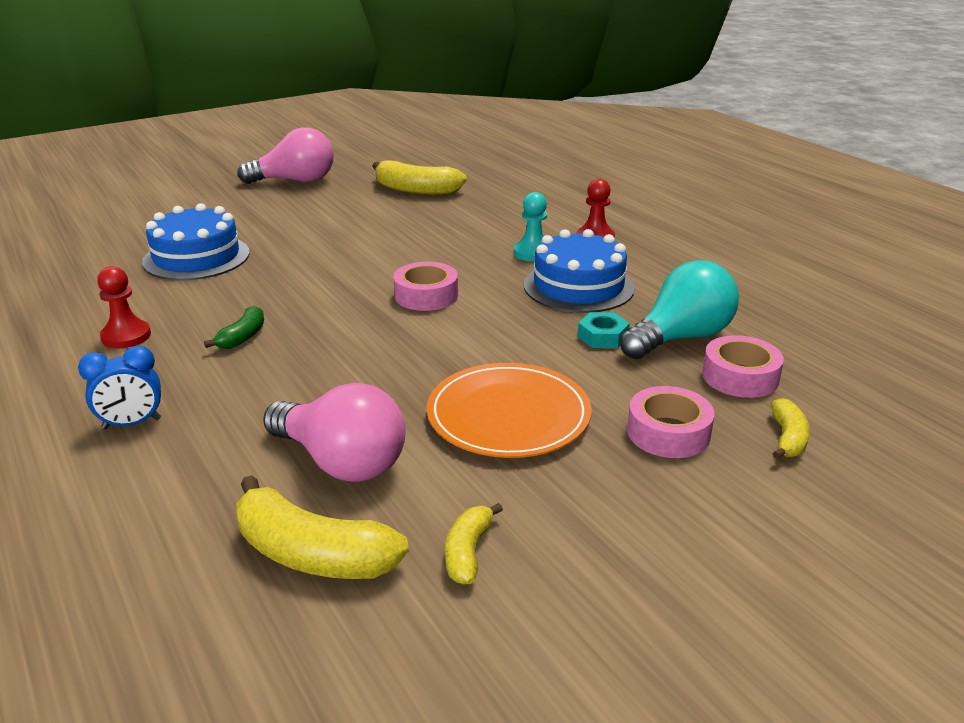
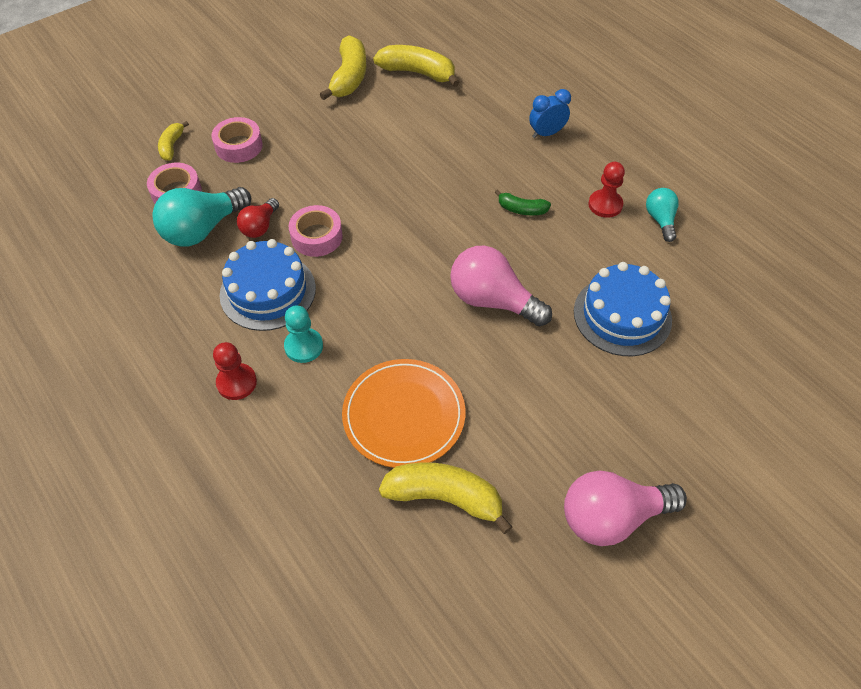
camera: 175 degrees right, 25 degrees up
(70, 320) = (660, 220): none -> turquoise light bulb
(242, 337) = (521, 209): green banana -> green banana turned 90 degrees counterclockwise
(341, 462) = (419, 117): pink light bulb -> pink light bulb (492, 300)
(426, 295) = (397, 269): pink tape -> pink tape (317, 236)
(468, 552) = (349, 77): yellow banana -> yellow banana, size x1.83
(508, 415) = (330, 152): orange plate -> orange plate (404, 415)
(602, 337) = (260, 227): turquoise nut -> red light bulb

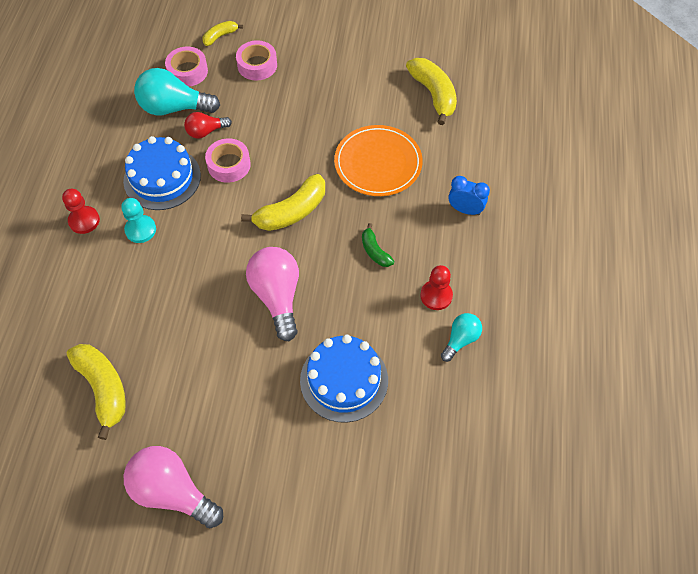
camera: 45 degrees right, 5 degrees up
(349, 77) = (383, 64): yellow banana -> yellow banana (291, 212)
(404, 415) = (141, 320): orange plate -> orange plate (378, 163)

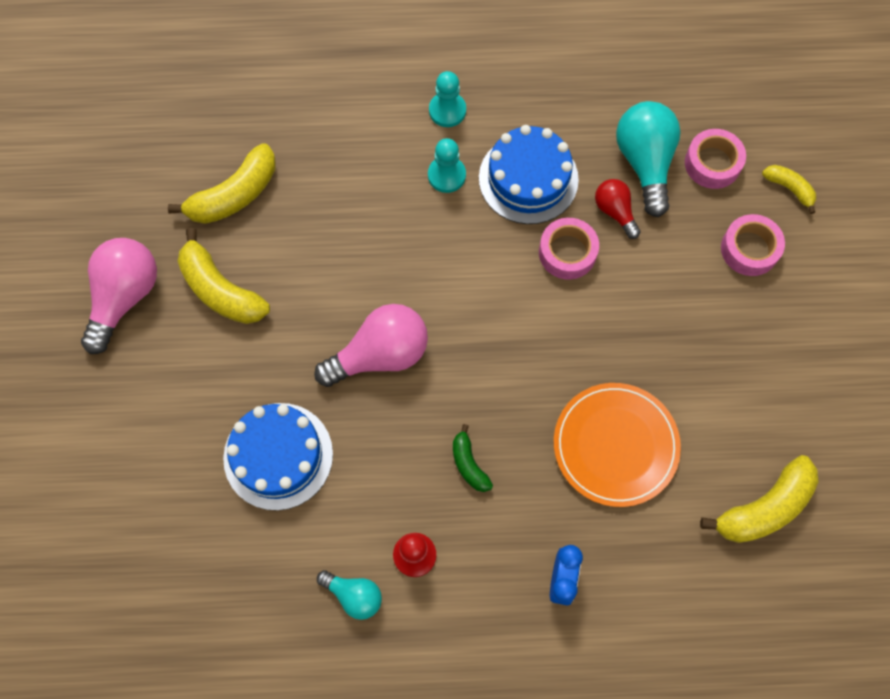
camera: 80 degrees right, 10 degrees up
(84, 221) = (447, 110): red pawn -> turquoise pawn
(291, 212) = (509, 346): yellow banana -> yellow banana (220, 290)
(375, 251) = (469, 464): green banana -> green banana turned 75 degrees counterclockwise

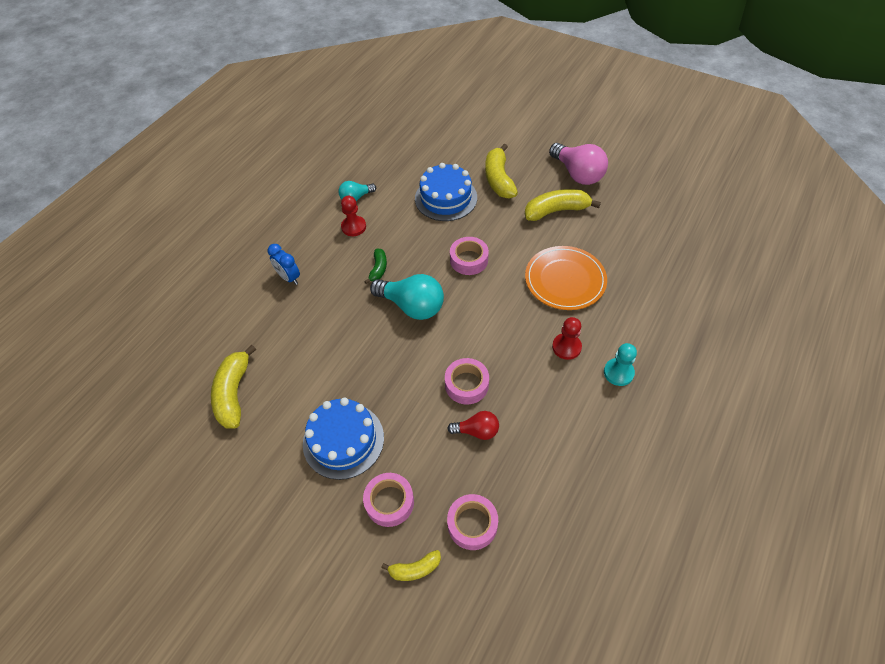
camera: 125 degrees right, 15 degrees down
(234, 195) = (615, 238): yellow banana -> yellow banana (499, 179)
(380, 354) = (469, 260): pink light bulb -> pink tape
(446, 175) = (566, 347): turquoise pawn -> red pawn
(469, 464) = (378, 269): green banana -> green banana turned 90 degrees clockwise
(528, 179) = (535, 392): blue cake -> blue cake (343, 440)
(615, 445) = (331, 340): orange plate -> orange plate (565, 280)
(645, 163) = (502, 475): turquoise light bulb -> turquoise light bulb (412, 306)

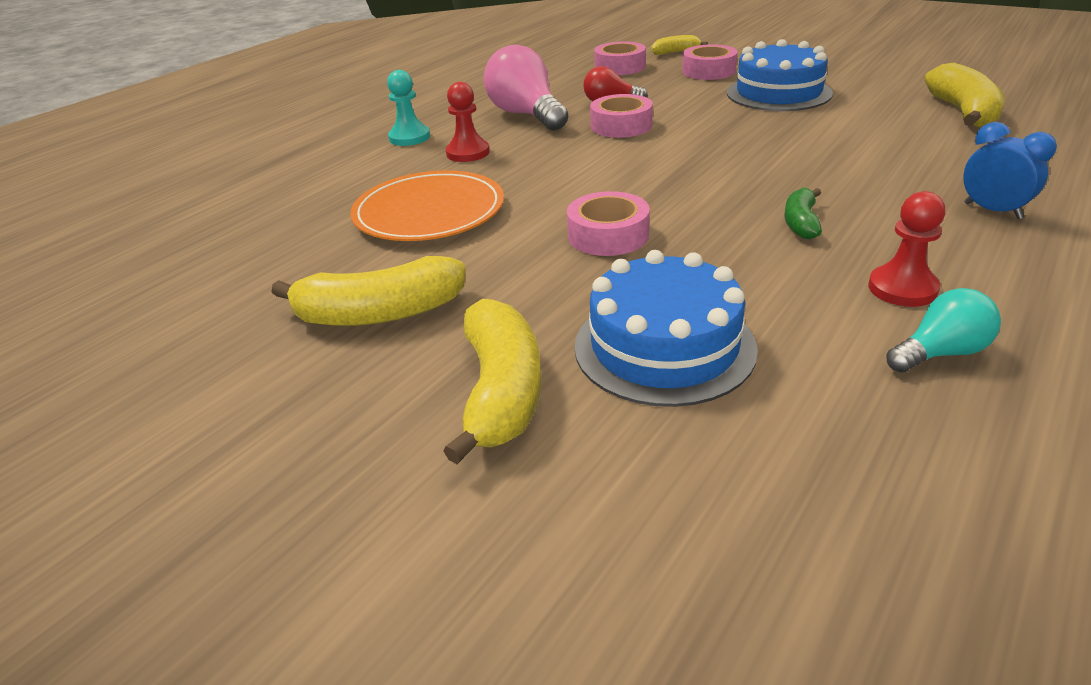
camera: 175 degrees left, 20 degrees down
(412, 306) = (716, 182): turquoise light bulb -> none
(577, 174) = (261, 400): pink light bulb -> pink light bulb (526, 115)

